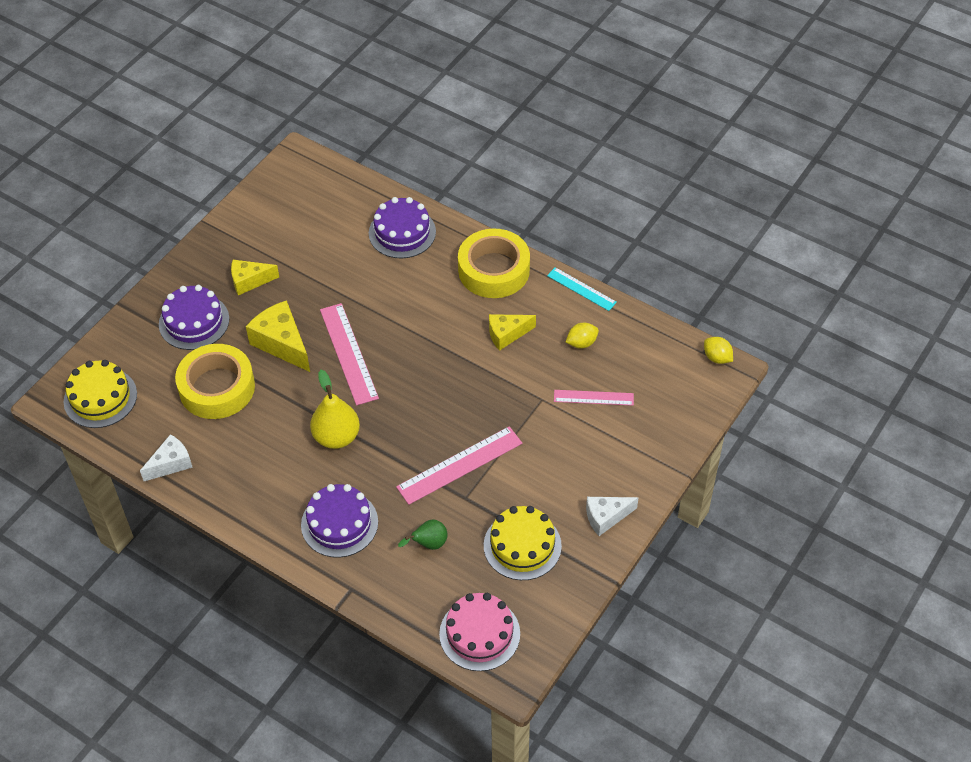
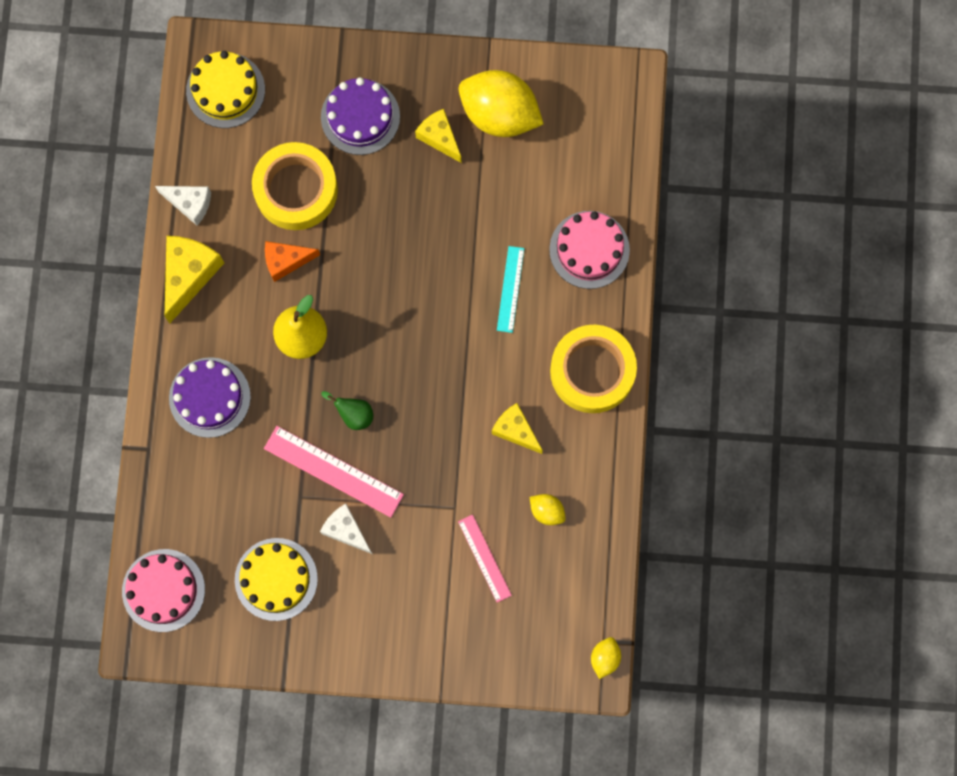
camera: 60 degrees right, 25 degrees up
(261, 239) = (499, 114): none -> yellow lemon
(268, 420) = (286, 261): none -> orange cheese
(282, 343) = (381, 217): yellow cheese -> yellow cheese (189, 275)
(349, 353) = (405, 289): pink ruler -> none
(402, 232) = (589, 249): purple cake -> pink cake
(428, 544) = (231, 492): green pear -> green pear (354, 414)
(581, 289) = (618, 474): turquoise ruler -> turquoise ruler (510, 289)
(606, 517) = (349, 642): white cheese -> white cheese (346, 530)

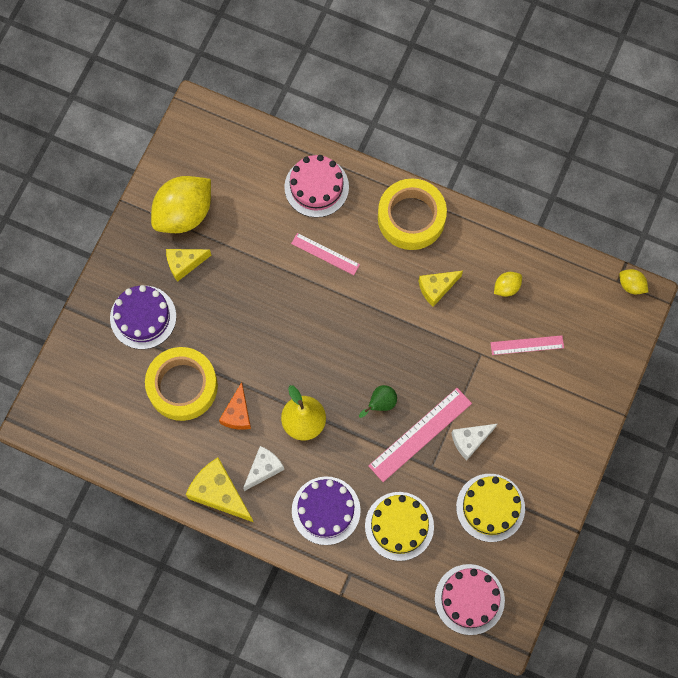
camera: 70 degrees left, 5 degrees down
(190, 204) = (160, 473): white cheese -> white cheese (264, 469)
(225, 90) = (77, 413): yellow cake -> yellow cake (399, 526)
(510, 289) = (325, 254): turquoise ruler -> pink ruler

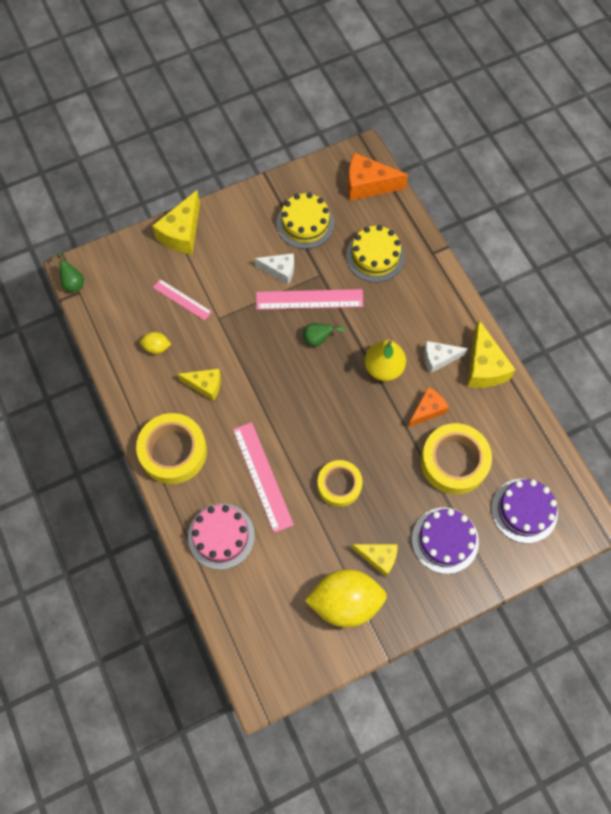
camera: 140 degrees left, 5 degrees down
(259, 294) = (339, 485): none -> yellow tape
(325, 254) = (262, 476): pink ruler -> pink ruler, size x1.63
(326, 510) = (416, 301): purple cake -> purple cake (524, 510)
(469, 599) = (368, 185): pink cake -> orange cheese
(589, 406) = (182, 233): none -> yellow cheese
(631, 285) = (73, 283): yellow lemon -> green pear

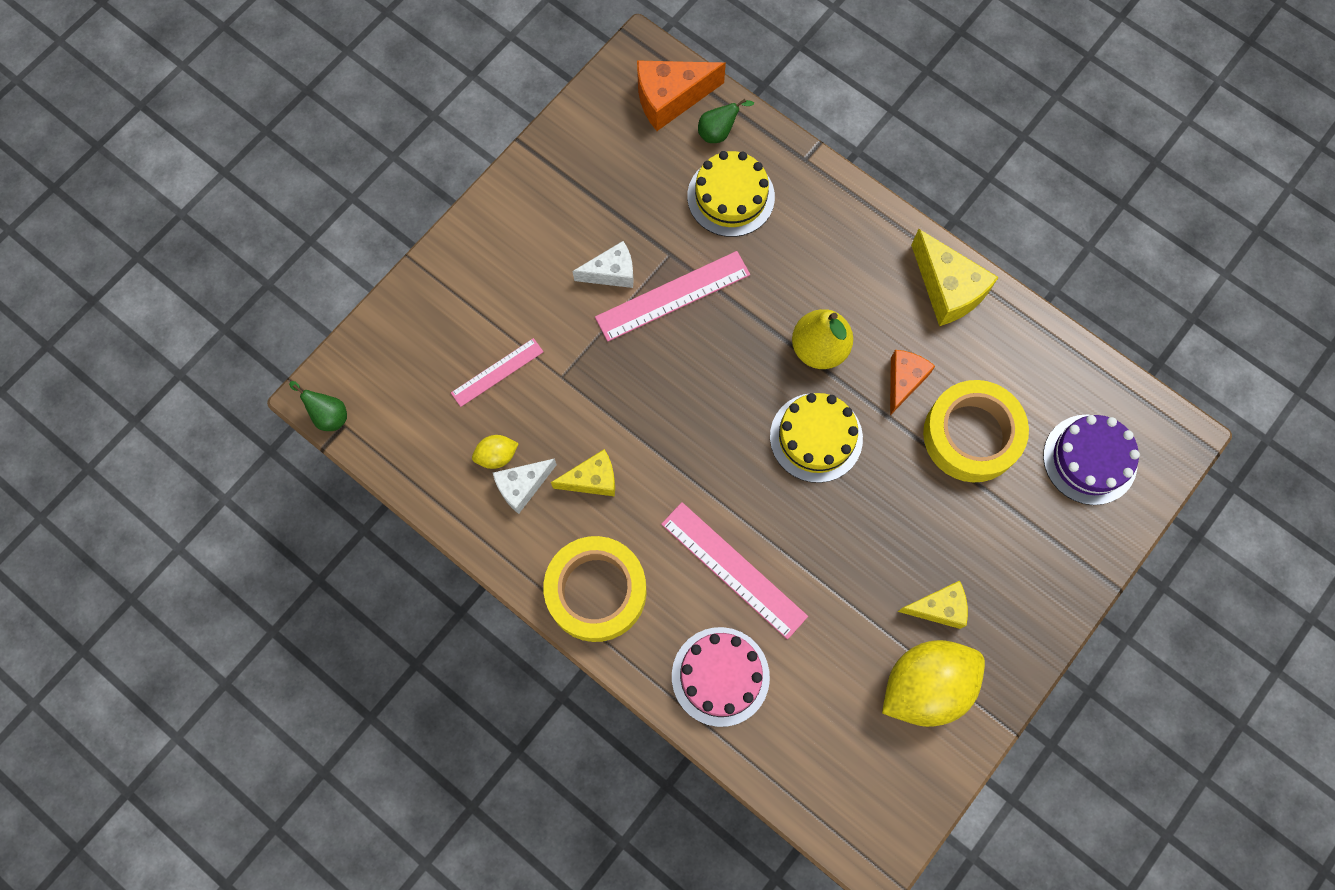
camera: 25 degrees left, 5 degrees up
(182, 233) = (447, 276): yellow cheese -> none
(182, 299) = (497, 372): pink ruler -> pink ruler turned 45 degrees counterclockwise
(305, 223) = (612, 190): yellow cake -> yellow cake (816, 437)
(318, 339) = (712, 346): green pear -> green pear (718, 132)
(339, 485) = (840, 535): yellow tape -> none
(438, 359) = (884, 304): white cheese -> white cheese (522, 486)
(445, 540) = (1010, 545): purple cake -> none

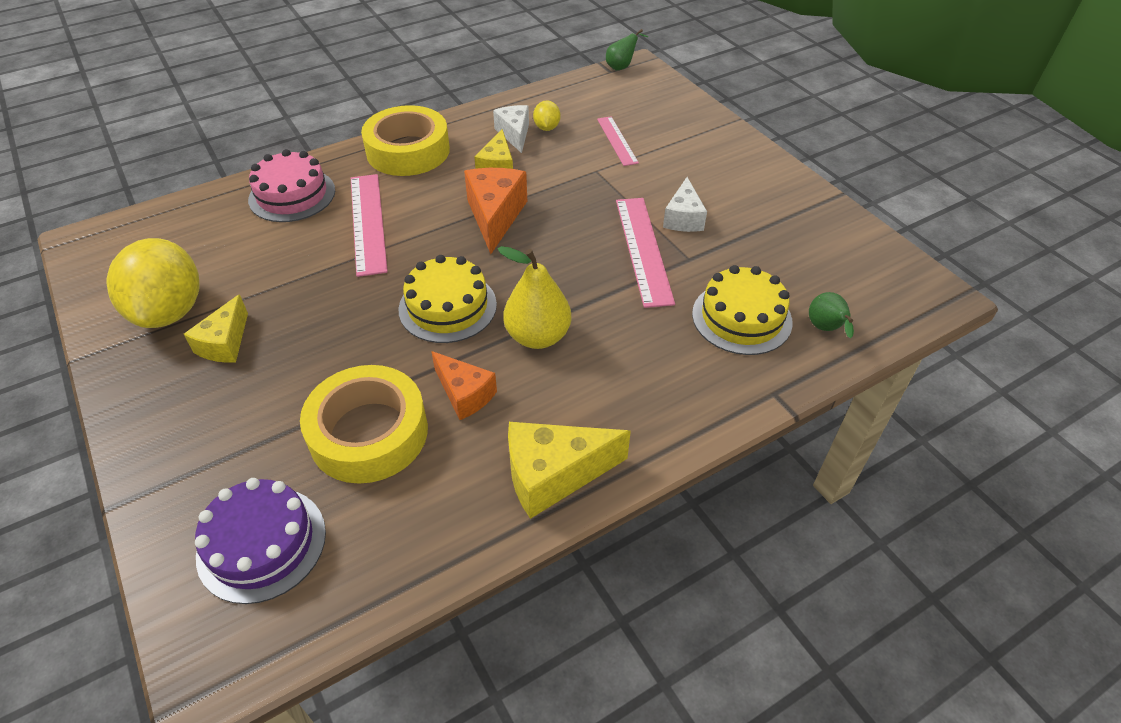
camera: 110 degrees right, 25 degrees down
(670, 98) = (877, 303): orange cheese -> orange cheese (495, 216)
(733, 570) = (367, 223): pink ruler -> pink ruler turned 75 degrees counterclockwise

